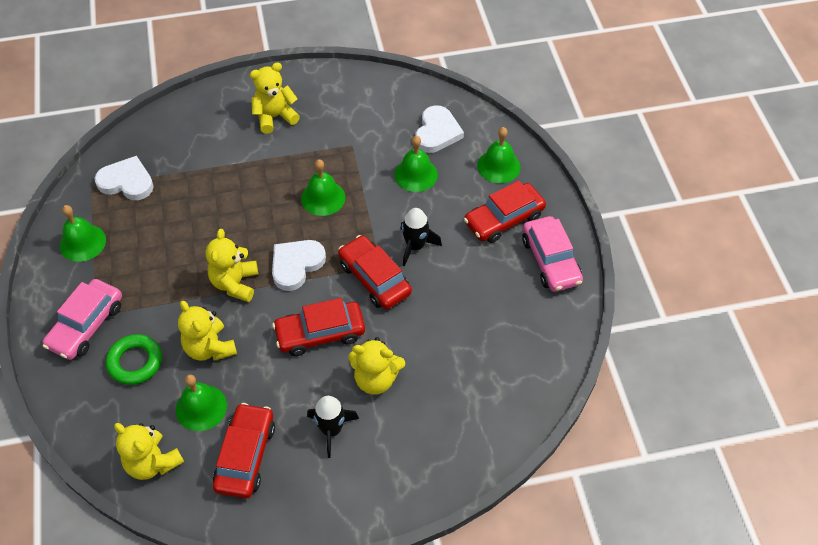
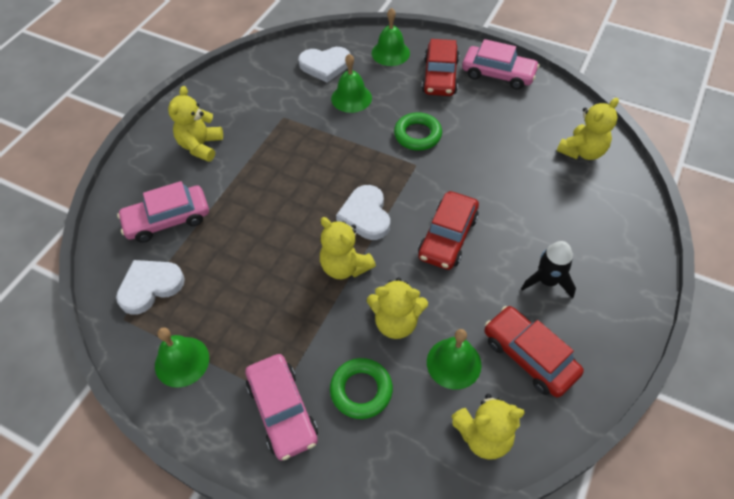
camera: 50 degrees left, 0 degrees up
(190, 149) = (167, 219): none -> pink car
(323, 198) = (316, 162): green bell -> none
(374, 278) = (425, 174): red car -> none
(376, 379) = (520, 226): yellow teddy bear -> yellow teddy bear (582, 151)
(415, 246) = (417, 135): black rocket -> green ring
(437, 132) = (325, 65): white heart -> white heart turned 120 degrees clockwise

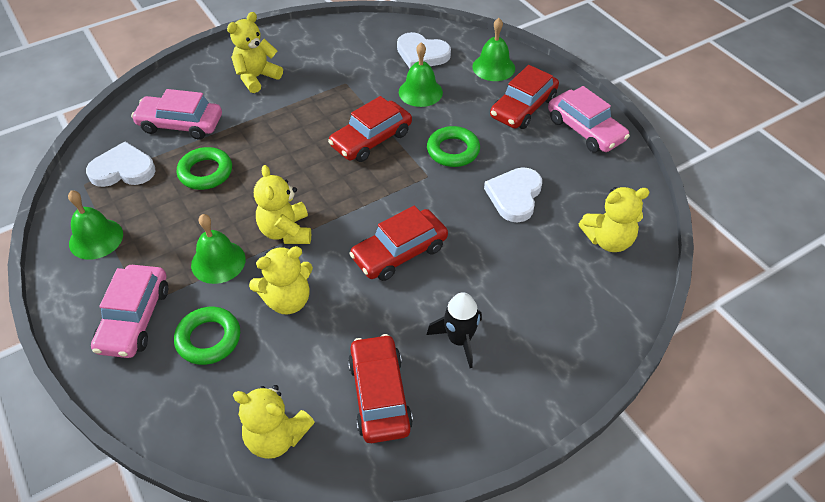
camera: 30 degrees right, 5 degrees down
(230, 251) = (205, 172): none -> green ring
(346, 155) = (371, 139): none -> red car
(365, 215) = (342, 198): white heart -> white heart (514, 196)
(396, 322) = (287, 300): yellow teddy bear -> yellow teddy bear turned 60 degrees counterclockwise
(454, 363) = (306, 362): green bell -> green bell (218, 262)

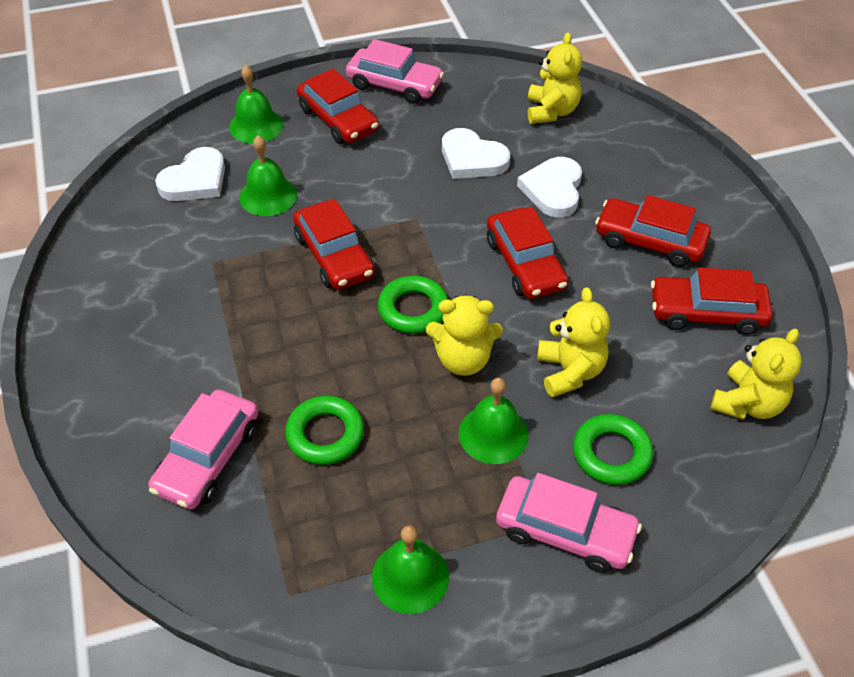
camera: 75 degrees left, 0 degrees up
(123, 170) = (278, 538): white heart -> white heart (553, 190)
(256, 77) = (148, 356): yellow teddy bear -> none
(453, 150) = (384, 189): green ring -> green ring (413, 309)
(459, 339) = (650, 241): black rocket -> red car
(585, 130) = (394, 85): pink car -> pink car turned 45 degrees clockwise

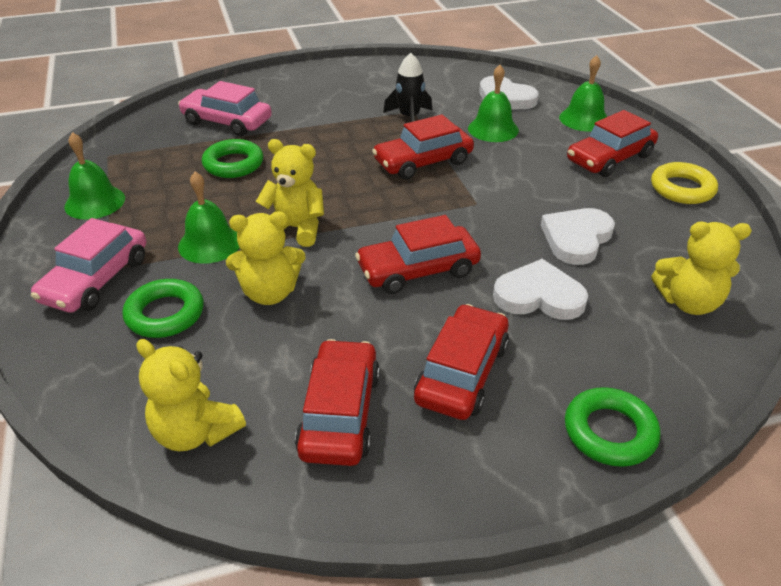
camera: 90 degrees right, 10 degrees down
(228, 265) = (409, 117): none -> black rocket
(394, 85) = (682, 189): pink car -> yellow ring
(413, 309) = (358, 202): green ring -> green ring (609, 432)
(463, 359) = (296, 228): yellow teddy bear -> yellow teddy bear turned 105 degrees clockwise

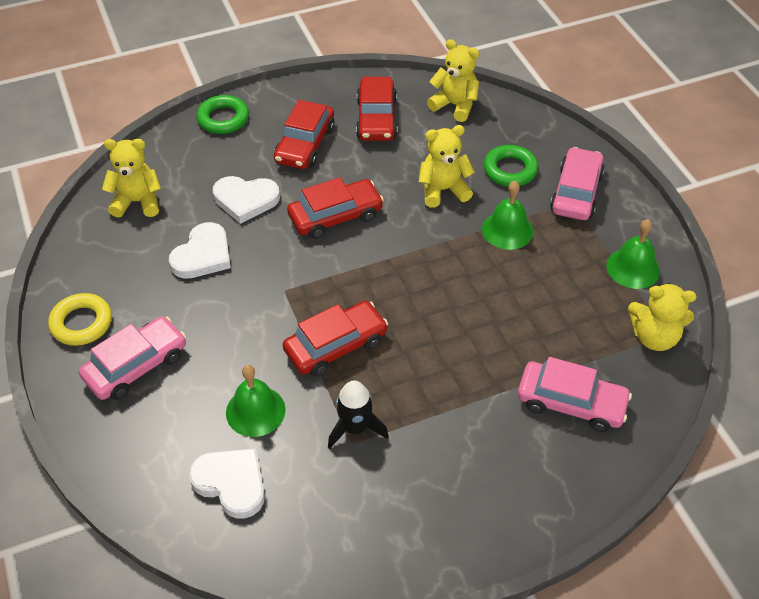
camera: 175 degrees right, 10 degrees up
(233, 164) = (530, 328): green ring -> none
(296, 228) = (442, 250): yellow teddy bear -> yellow teddy bear (654, 337)
(584, 119) = (141, 441): green bell -> none
(609, 158) = (136, 366): red car -> pink car

